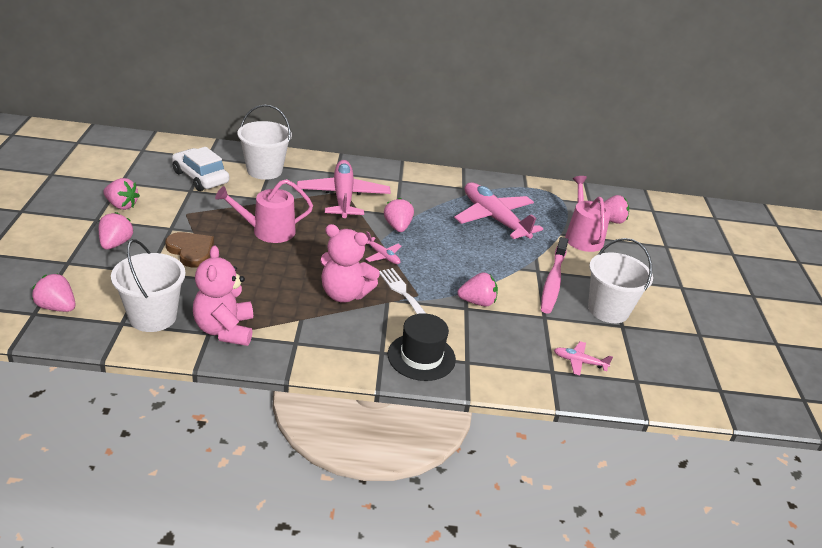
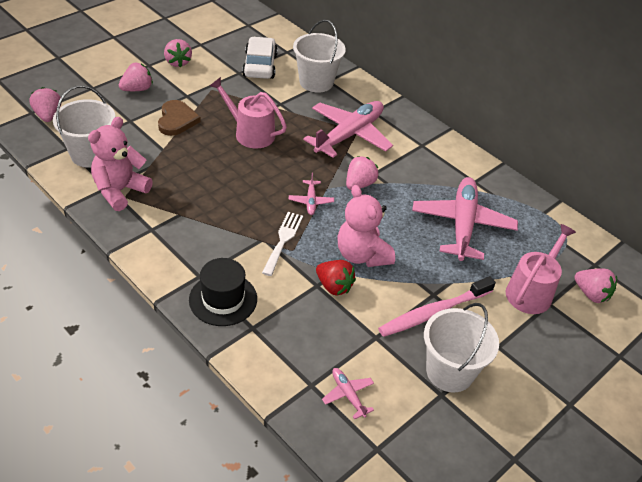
camera: 45 degrees right, 10 degrees up
(344, 294) = (237, 214): pink teddy bear -> pink teddy bear (362, 255)
(477, 302) = (334, 286): pink strawberry -> red strawberry

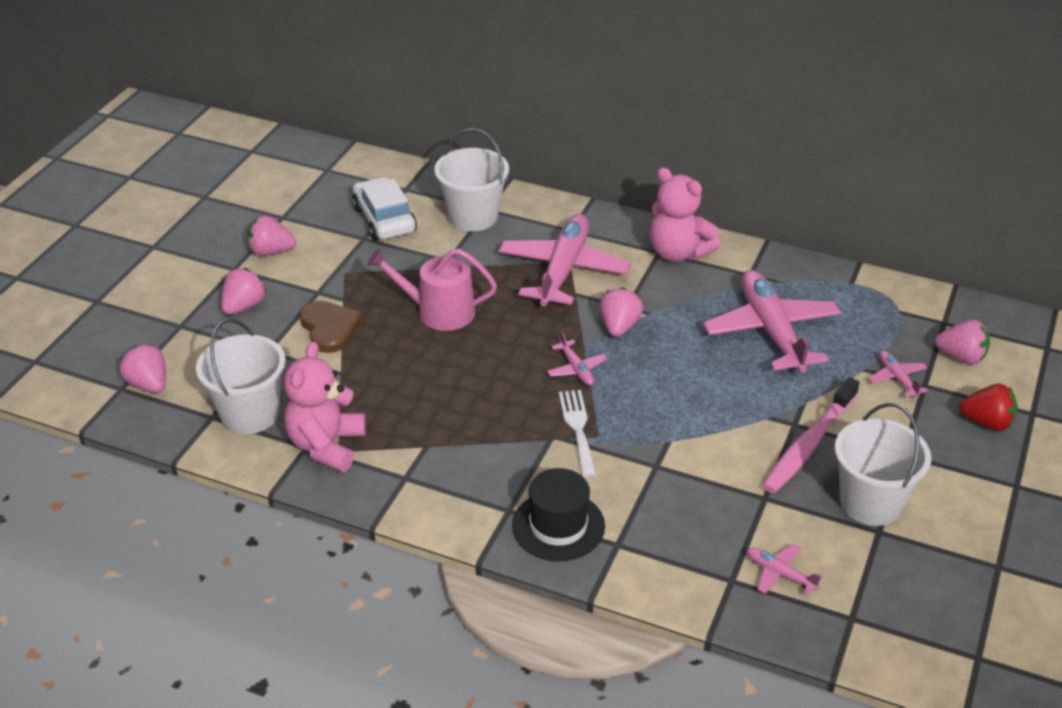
camera: 20 degrees left, 5 degrees down
(178, 62) = (271, 252): pink strawberry -> pink strawberry turned 135 degrees clockwise
(334, 286) = (676, 459): red strawberry -> red strawberry (987, 422)
(362, 255) = (682, 410): pink teddy bear -> pink teddy bear (678, 253)
(531, 291) = (897, 379): pink watering can -> pink plane

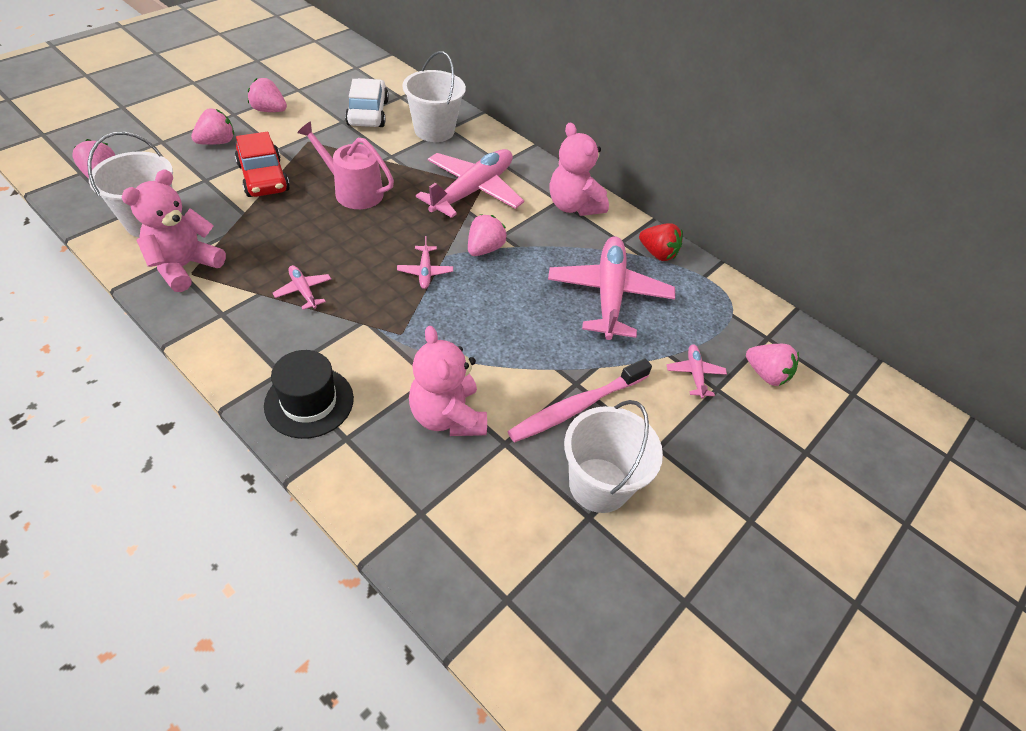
camera: 15 degrees right, 10 degrees up
(329, 328) = (263, 178): brown heart -> red car
(578, 428) = (389, 322): white fork -> none
(697, 493) = (447, 416): none -> pink teddy bear
(780, 574) = (469, 525): pink plane -> pink plane (303, 291)
(987, 422) = (756, 446): red strawberry -> red strawberry (657, 253)

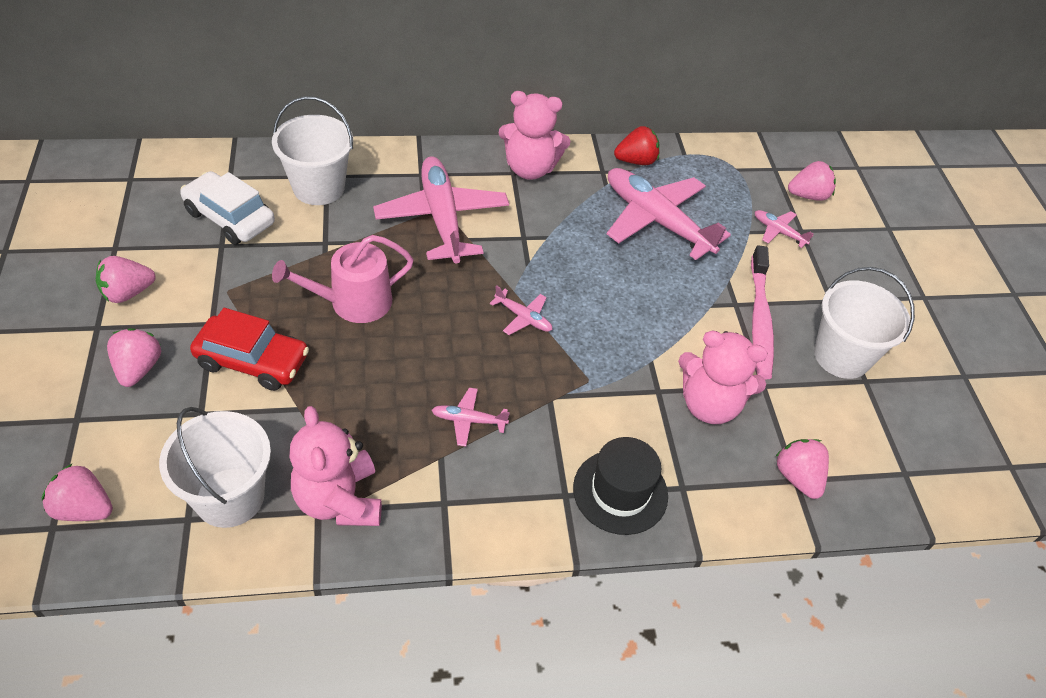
camera: 50 degrees left, 0 degrees up
(484, 249) = (531, 260): pink strawberry -> pink strawberry (797, 477)

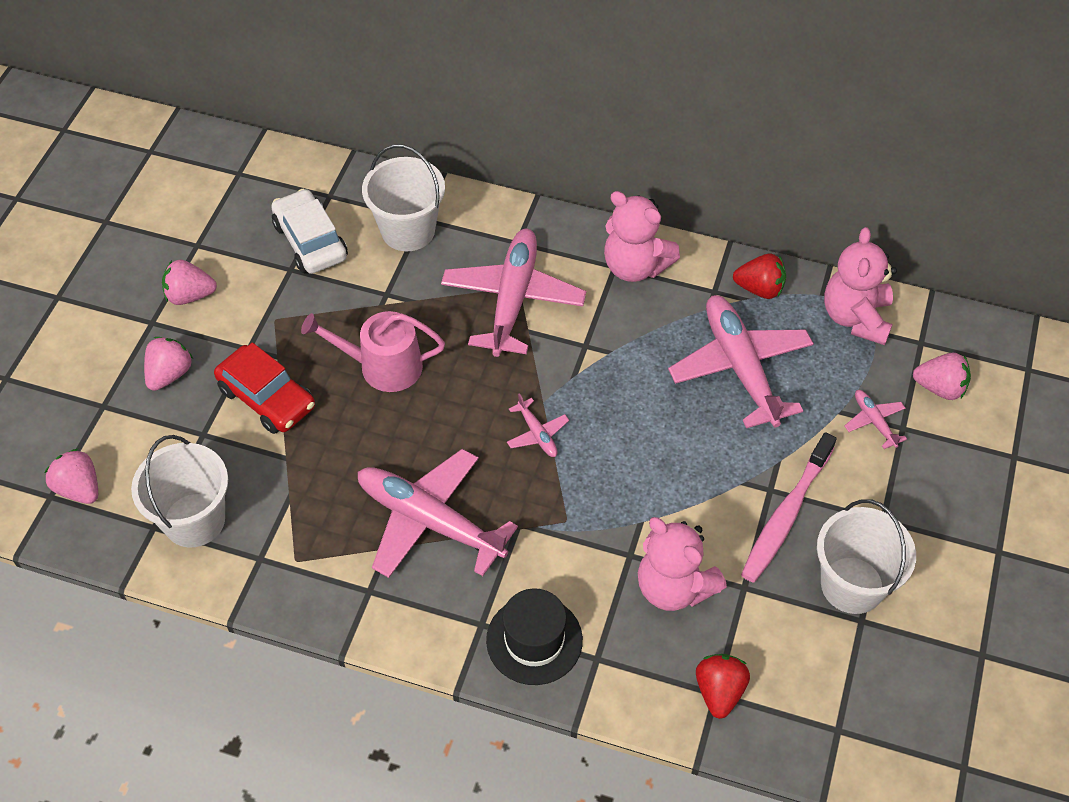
camera: 30 degrees right, 5 degrees up
(339, 500) = (281, 556): pink teddy bear -> pink teddy bear (855, 317)
(469, 420) = (430, 521): pink plane -> pink plane, size x2.28
(797, 477) = (719, 691): pink strawberry -> red strawberry

